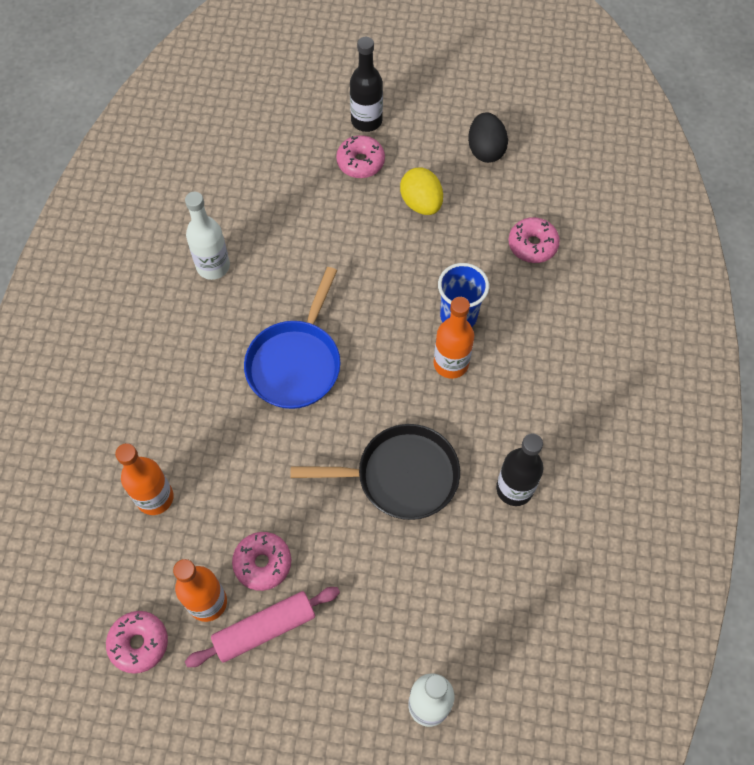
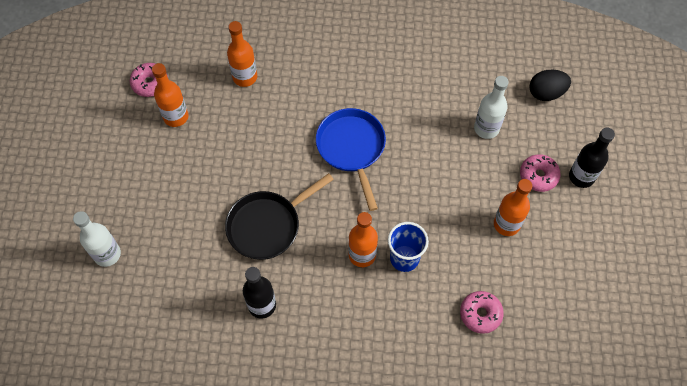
camera: 85 degrees right, 0 degrees up
(213, 266) = (425, 86): white bottle -> white bottle (486, 128)
(262, 563) = (202, 145): pink donut -> none
(265, 629) = (158, 151): pink rolling pin -> none
(296, 362) = (352, 149): blue pan -> blue pan turned 60 degrees clockwise
(400, 476) = (268, 225): black pan -> black pan turned 60 degrees clockwise
(421, 203) = (506, 224): yellow egg -> orange bottle
(485, 150) = (571, 272): black egg -> black egg (546, 93)

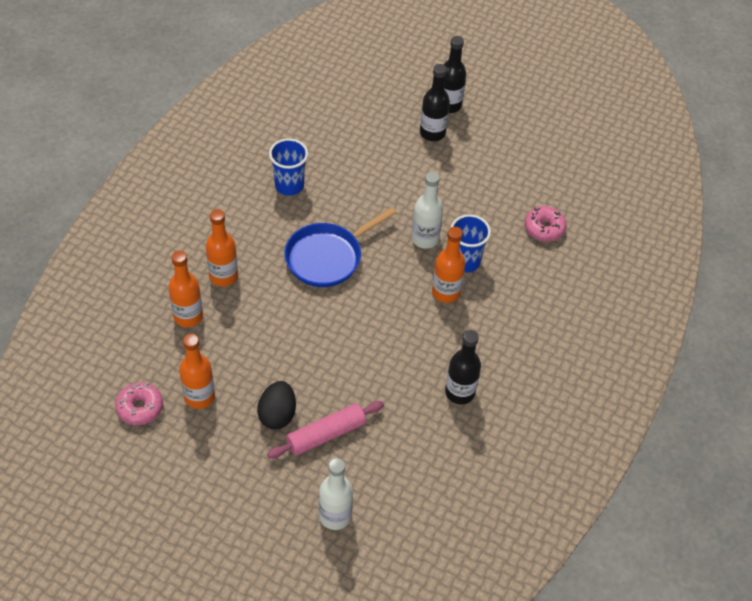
camera: 70 degrees left, 10 degrees down
(178, 218) = (326, 434): none -> pink rolling pin
(268, 225) = (376, 357): black pan -> none
(352, 149) = (328, 257): blue pan -> blue pan turned 45 degrees counterclockwise
(411, 90) = (289, 185): none -> blue cup
(486, 128) = (364, 148): white bottle -> white bottle (425, 238)
(506, 224) = (468, 175): orange bottle -> orange bottle (223, 276)
(538, 176) = (432, 133): pink donut -> black bottle
(546, 93) = (352, 91): black egg -> black egg (277, 414)

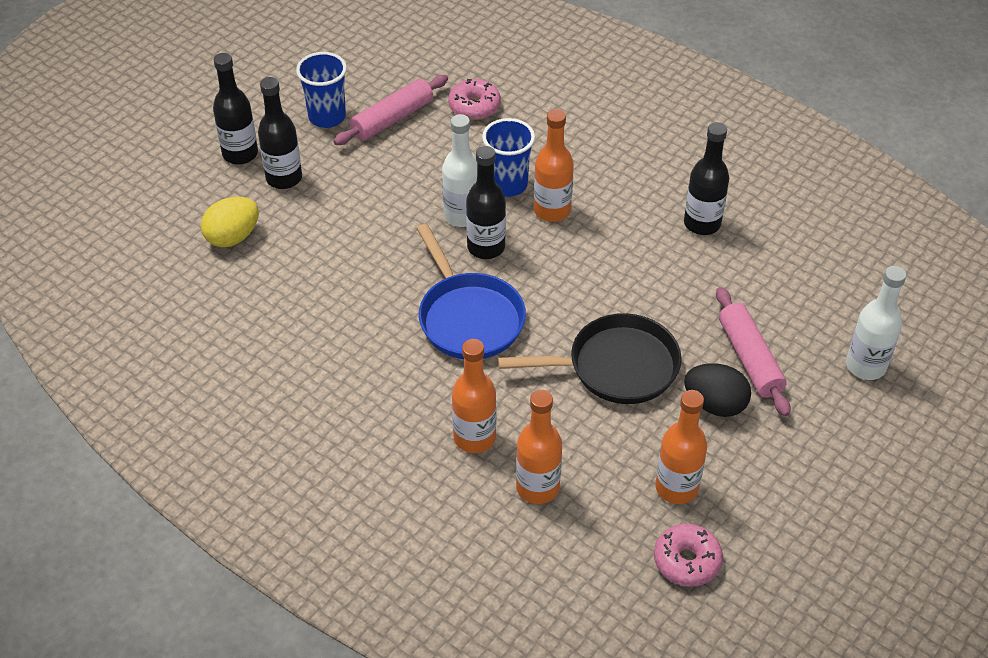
camera: 75 degrees left, 5 degrees down
(289, 185) = (328, 342): blue cup -> blue cup (327, 117)
(300, 349) = (615, 367): none -> black pan
(369, 118) = (233, 237): none -> yellow egg
(397, 257) = (486, 247): none -> black bottle
(513, 181) = (392, 119): none -> pink rolling pin

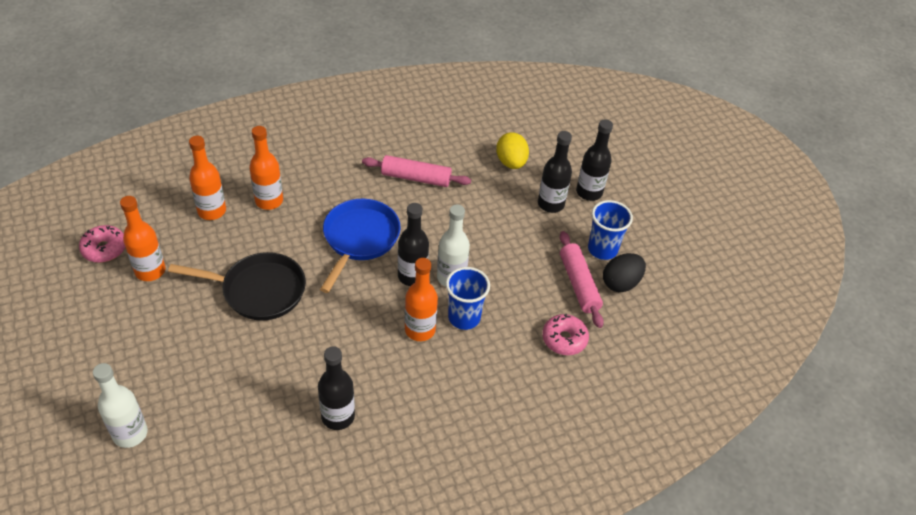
camera: 115 degrees right, 0 degrees up
(468, 317) = (359, 239): blue pan -> blue pan turned 105 degrees clockwise
(615, 367) = (258, 290): black pan -> black pan turned 105 degrees counterclockwise
(715, 404) = (184, 325): black egg -> black egg (620, 283)
(749, 358) = (199, 367): pink rolling pin -> pink rolling pin (416, 178)

